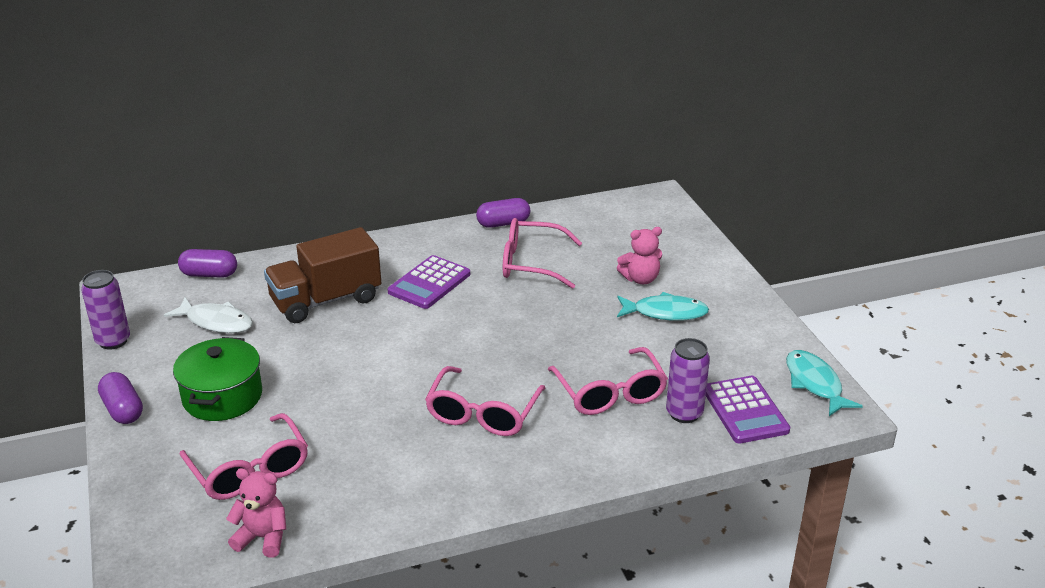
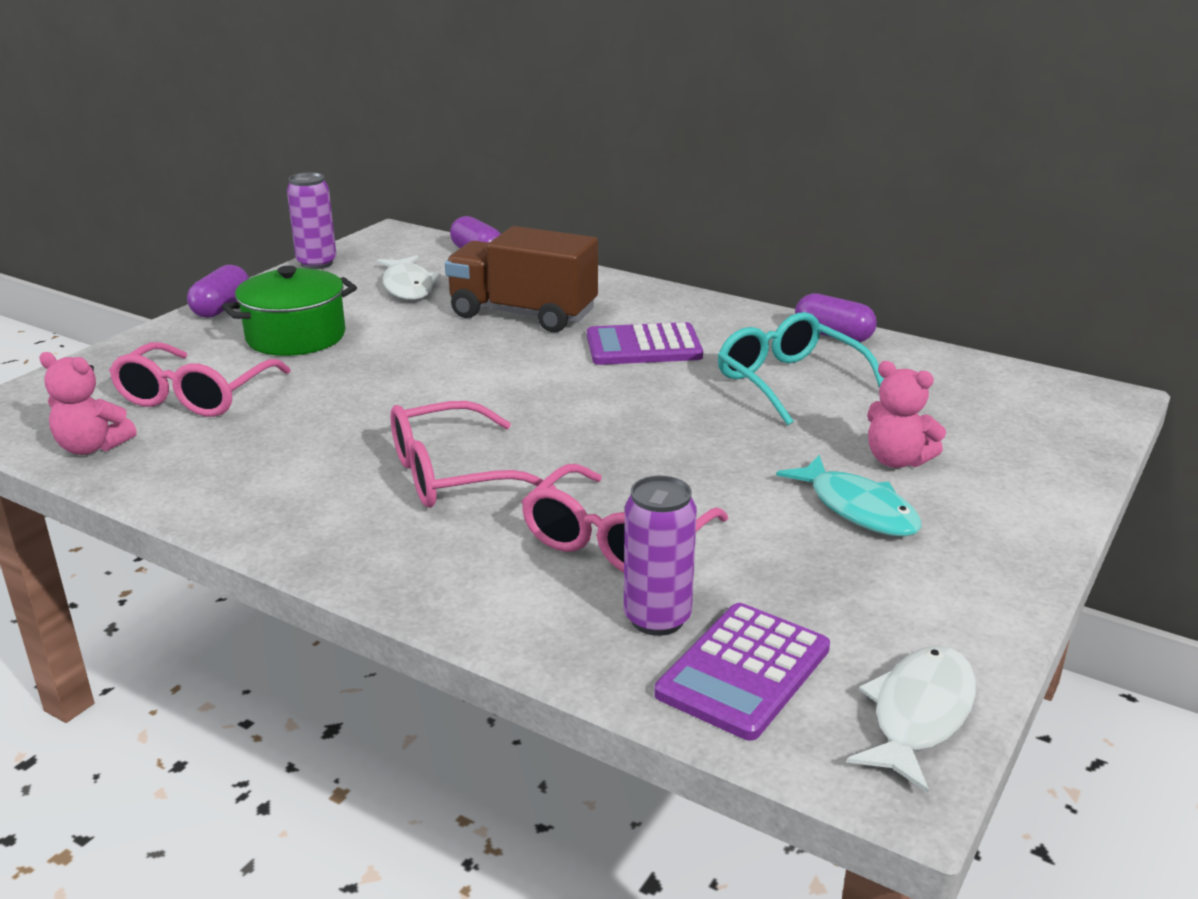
camera: 50 degrees right, 5 degrees down
(263, 538) = (92, 447): pink teddy bear -> pink teddy bear turned 135 degrees clockwise
(531, 263) = (788, 381): pink glasses -> turquoise glasses
(815, 383) = (919, 714): turquoise fish -> white fish

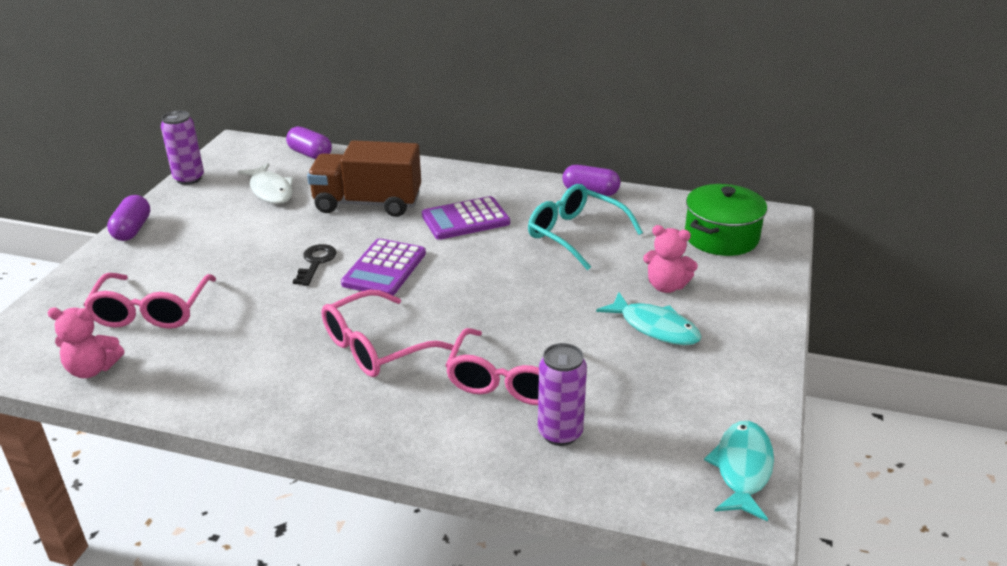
camera: 15 degrees left, 5 degrees up
(296, 337) = (204, 247): green pot -> green pot (721, 237)
(424, 370) = (316, 262): none -> black key
(743, 671) = (628, 460): purple calculator -> purple calculator (384, 269)
(919, 714) = (742, 469): white fish -> turquoise fish

